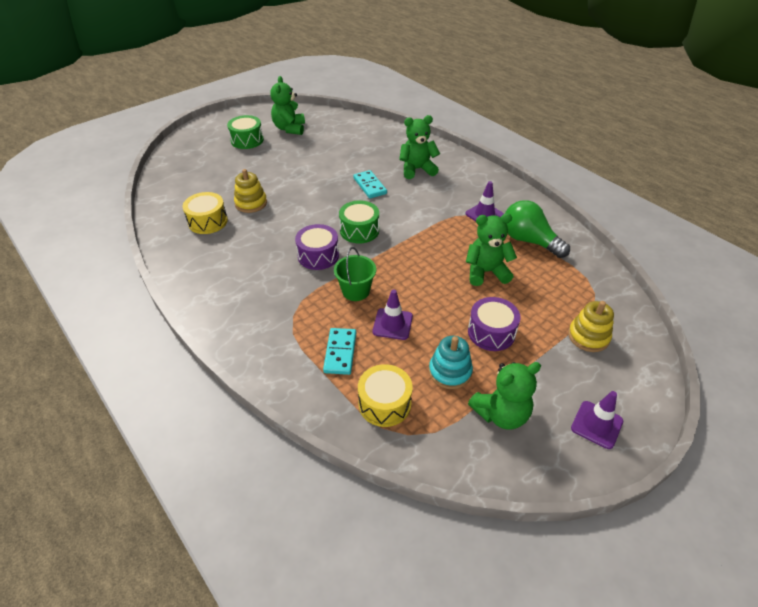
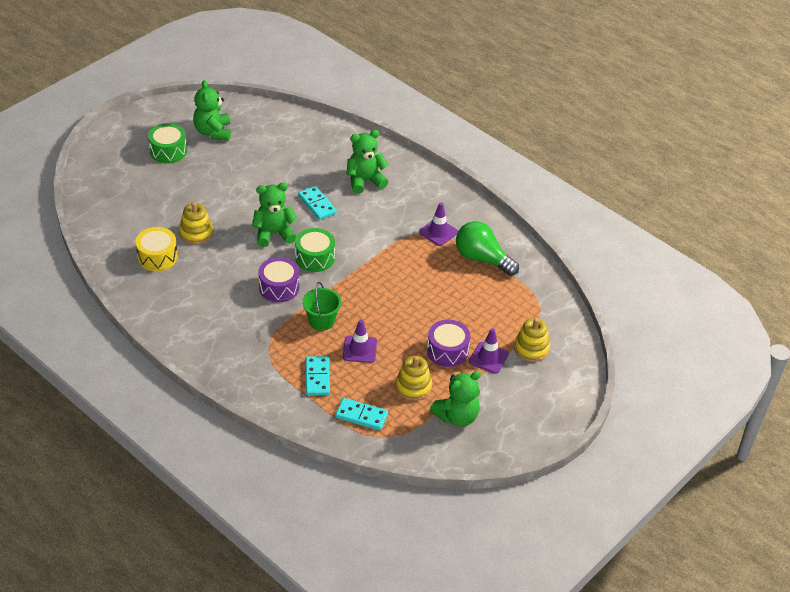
camera: 10 degrees left, 0 degrees up
(384, 403) = (361, 415): yellow drum -> turquoise domino
(450, 372) = (413, 387): turquoise stacking toy -> yellow stacking toy
(486, 272) = (441, 294): green teddy bear -> green teddy bear (274, 234)
(596, 424) = (532, 418): purple traffic cone -> purple traffic cone (488, 358)

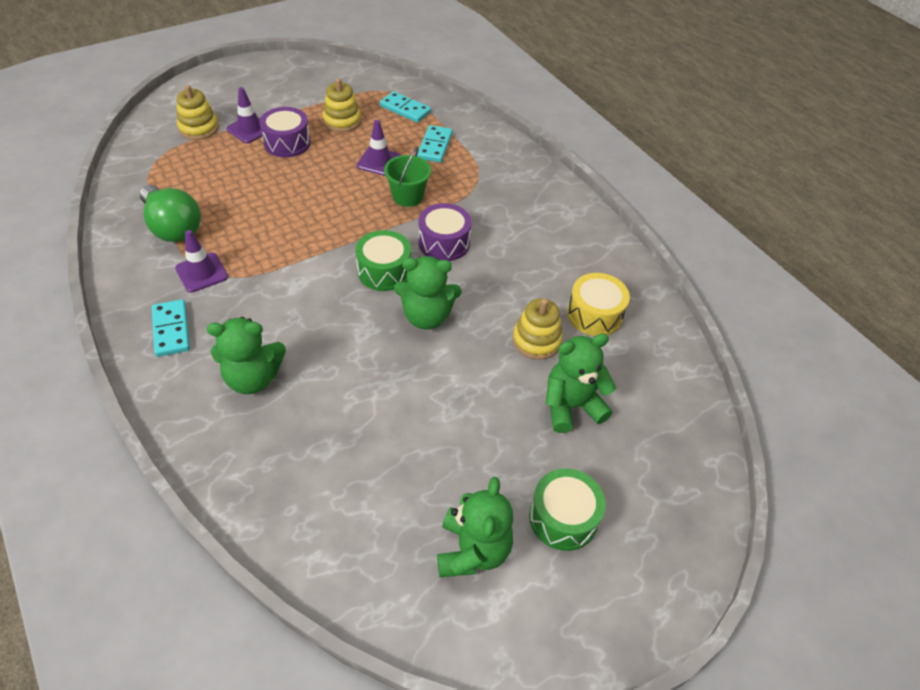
camera: 165 degrees left, 5 degrees up
(317, 204) = (346, 351): turquoise domino -> turquoise domino (171, 330)
(457, 416) = (316, 92): green teddy bear -> green teddy bear (571, 406)

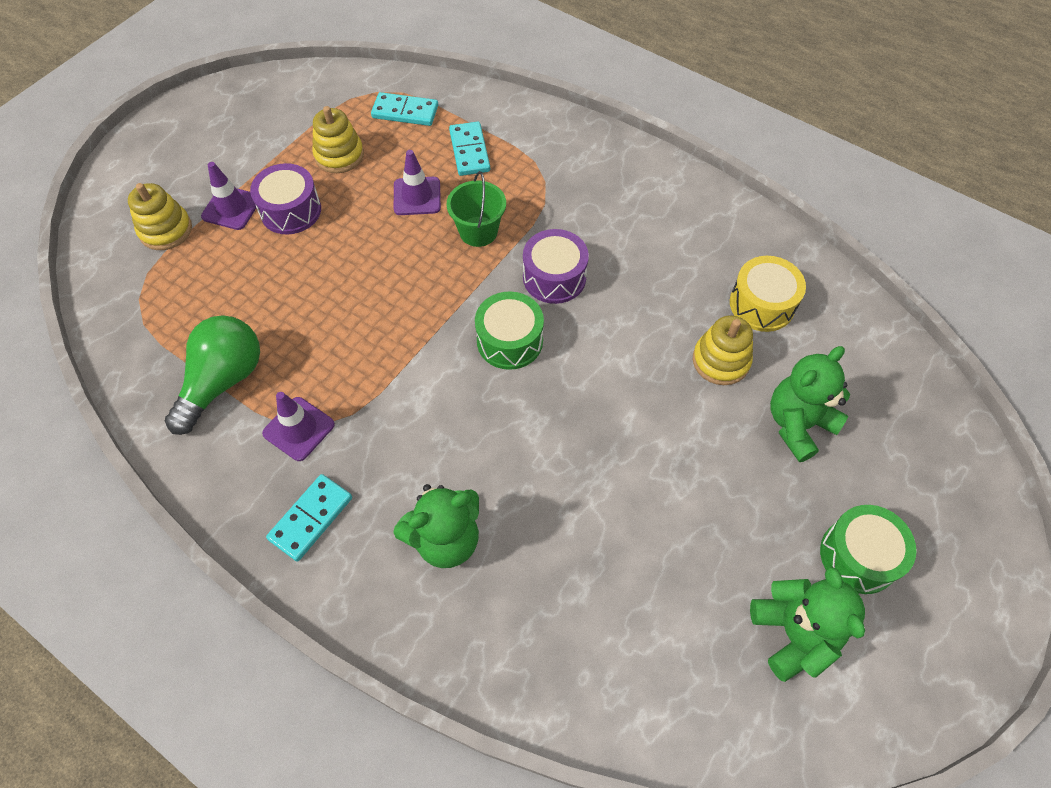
camera: 20 degrees left, 10 degrees up
(171, 330) = (311, 518): turquoise domino -> turquoise domino turned 75 degrees clockwise
(173, 227) = (223, 381): green light bulb -> green light bulb turned 90 degrees counterclockwise
(426, 316) = (590, 379): green teddy bear -> none

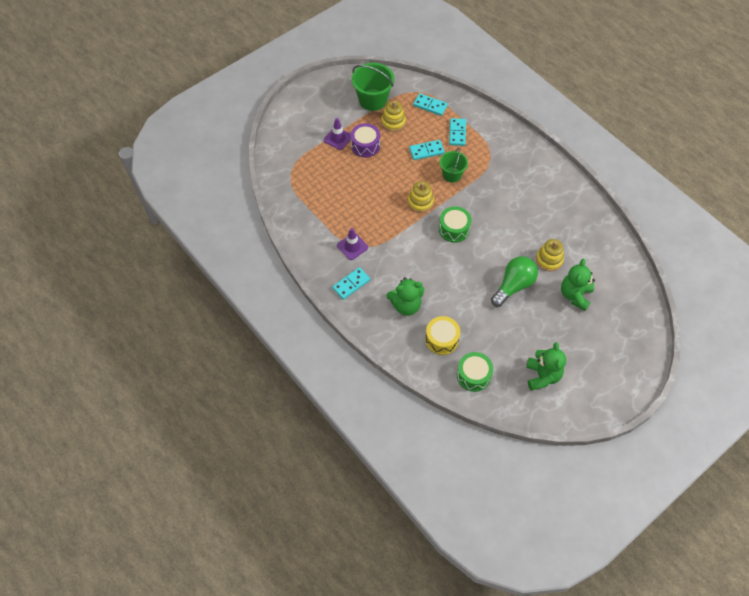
camera: 15 degrees right, 0 degrees up
(166, 230) = (306, 143): yellow stacking toy -> yellow stacking toy (420, 202)
(223, 381) = (323, 218): green light bulb -> green light bulb (513, 286)
(290, 122) = (373, 100): none -> green bucket
(417, 196) = (426, 151): purple traffic cone -> turquoise domino
(554, 277) = (482, 204): purple drum -> none
(762, 304) = (577, 239): yellow drum -> yellow drum (441, 339)
(798, 424) = (575, 295): green teddy bear -> green teddy bear turned 45 degrees counterclockwise
(858, 556) = (581, 354): green drum -> green drum (473, 375)

